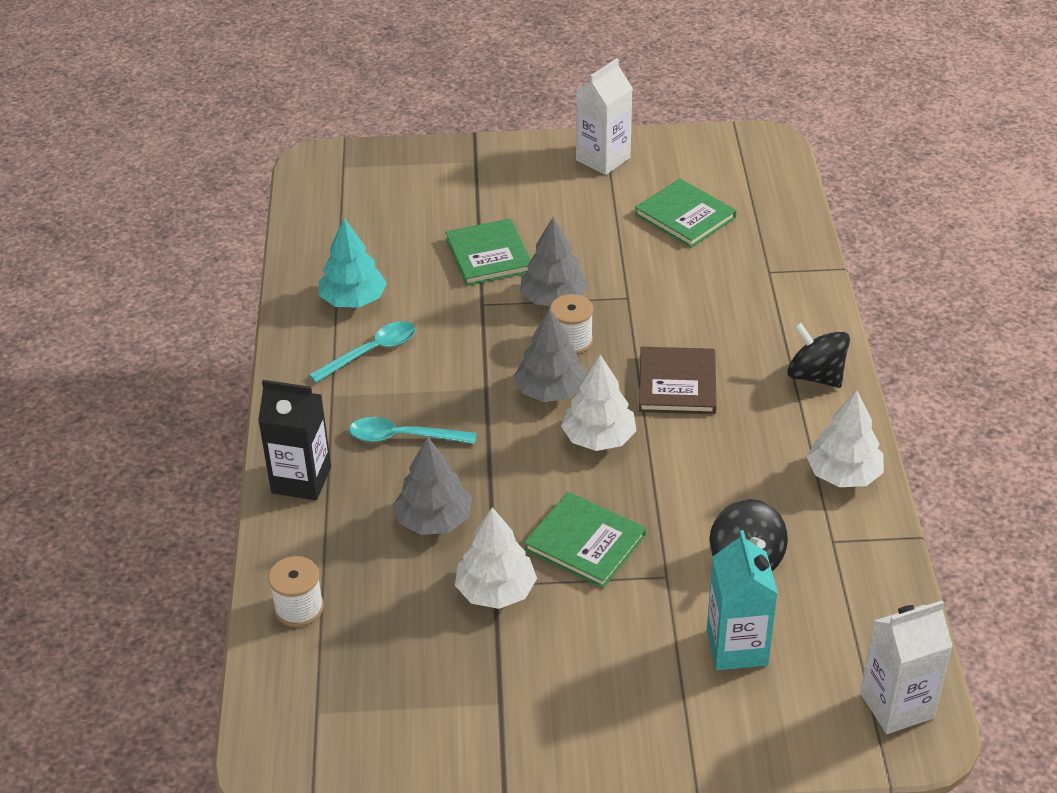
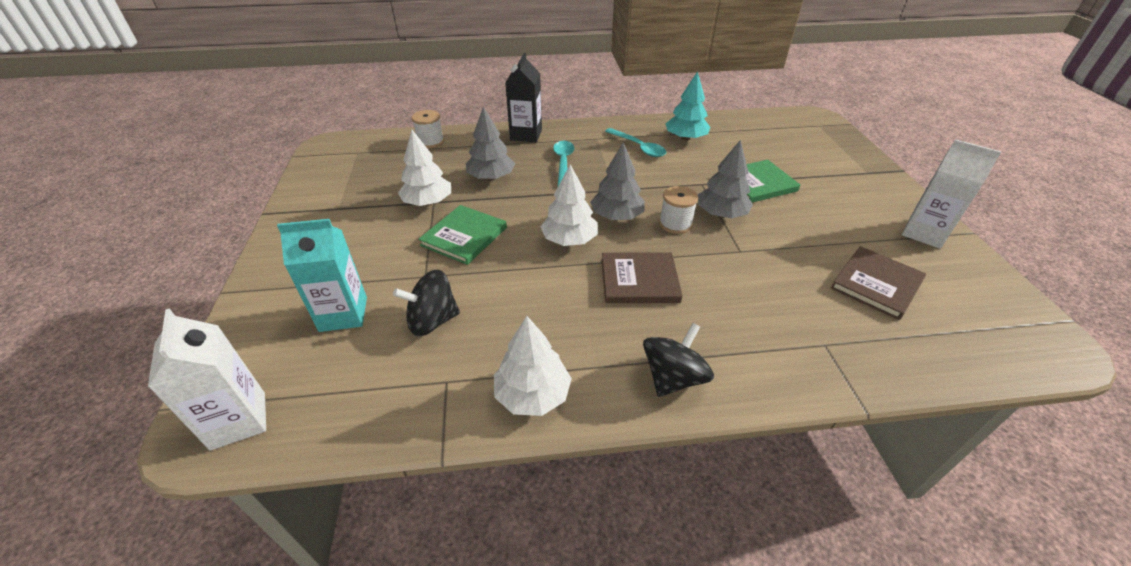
camera: 85 degrees right, 0 degrees up
(685, 216) = (876, 284): green book -> brown book

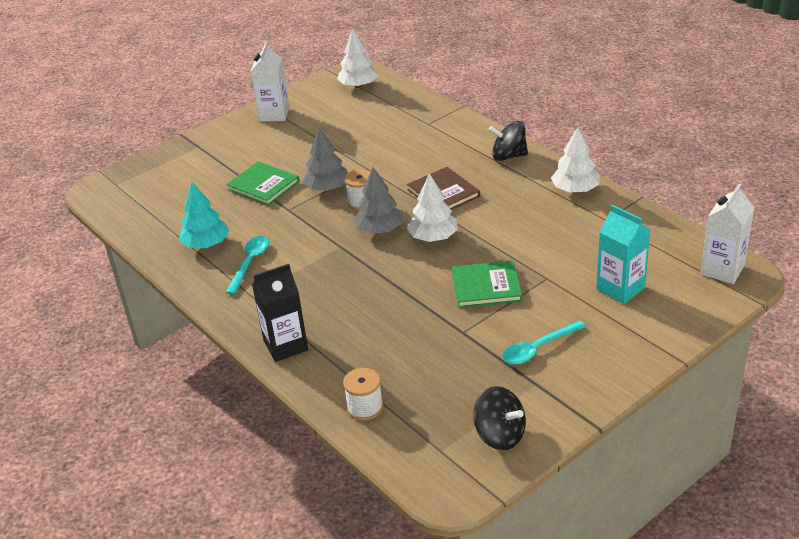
camera: 120 degrees left, 5 degrees down
(428, 202) = (467, 334): white tree -> white tree (358, 85)
(432, 321) = (576, 250): black spinning top -> black spinning top (500, 435)
(491, 177) = (390, 322): grey tree -> none
(563, 163) = (322, 293): turquoise spoon -> turquoise spoon (538, 348)
(876, 284) = (353, 120): brown book -> none

